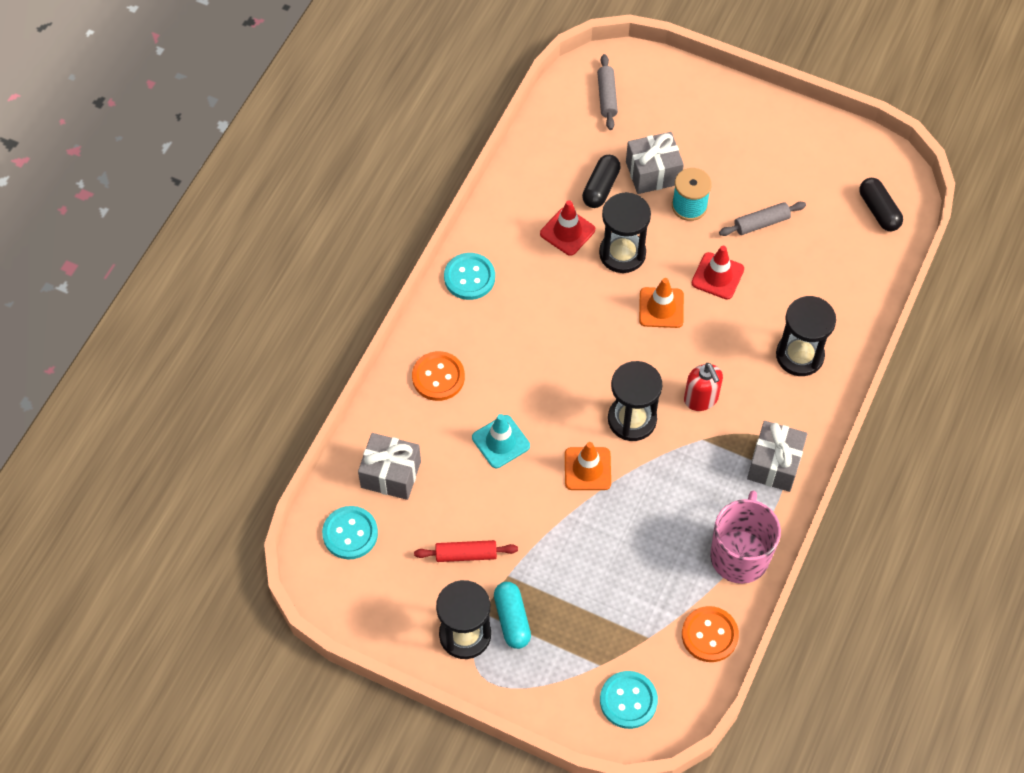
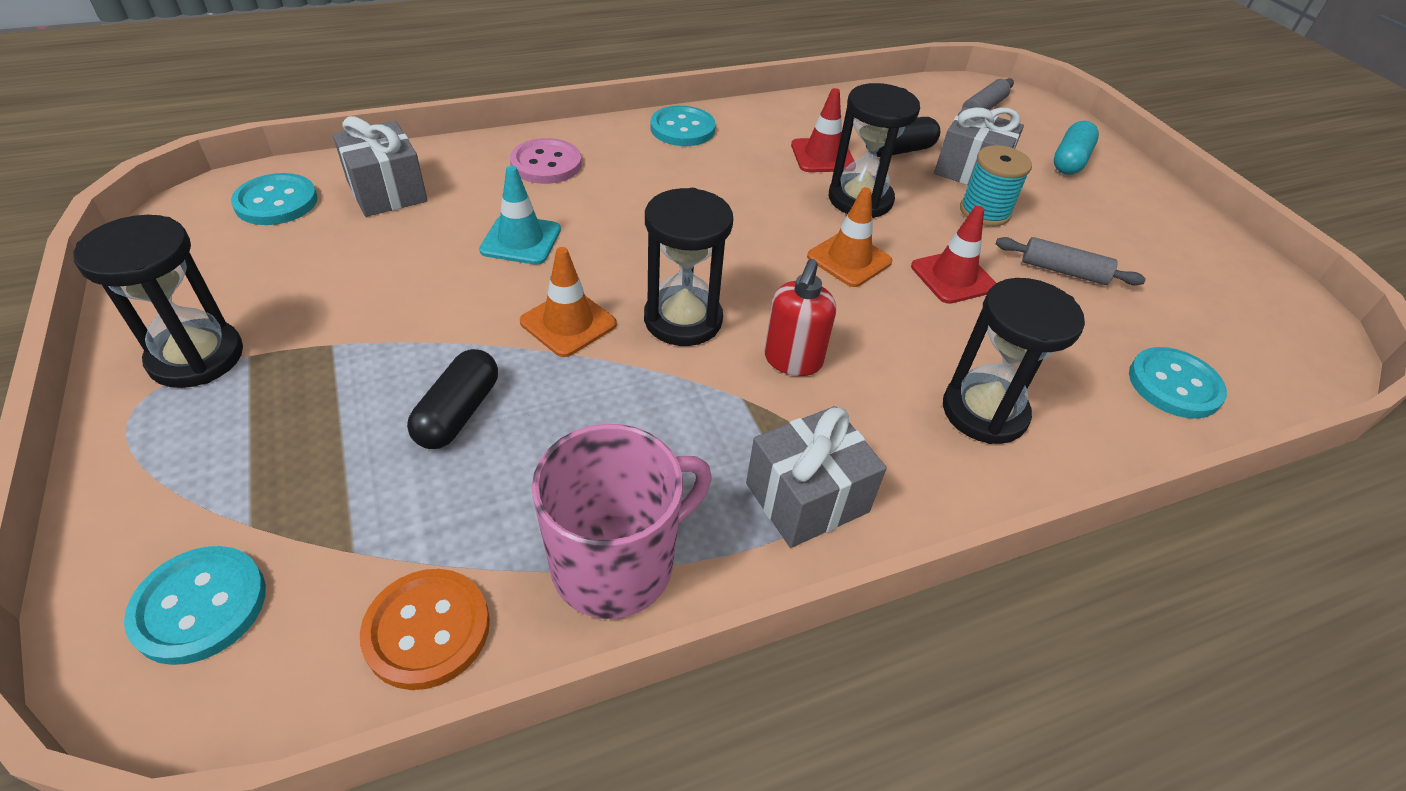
camera: 40 degrees right, 15 degrees down
(438, 377) = (546, 164): orange button -> pink button
(466, 555) = (330, 294): red rolling pin -> none
(512, 619) = (260, 385): turquoise capsule -> turquoise capsule (1070, 161)
(859, 266) = (1174, 385): none -> turquoise button
(879, 210) = (1255, 354): black capsule -> black capsule (458, 413)

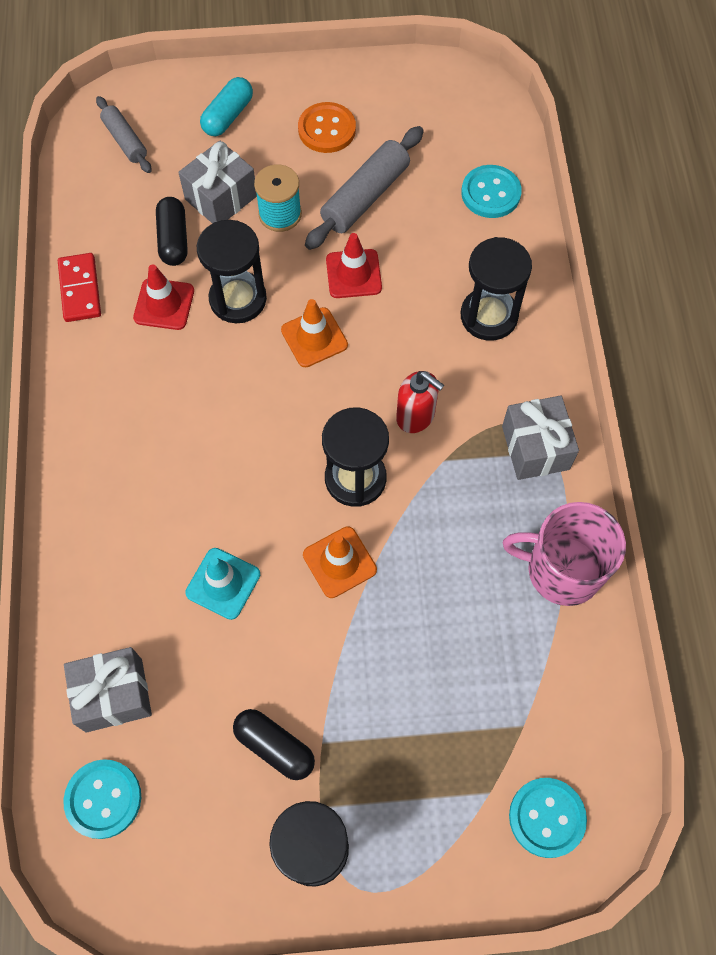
camera: 70 degrees left, 20 degrees up
(427, 630) = (587, 683): orange button -> orange button (327, 129)
(458, 413) = (417, 652): black capsule -> black capsule (275, 746)
(546, 164) = (107, 545): pink button -> none
(616, 564) = (562, 570): pink mug -> pink mug turned 60 degrees counterclockwise
(682, 129) = (81, 410): turquoise button -> none
(807, 110) = (80, 289): none -> red domino
(1063, 271) = (365, 197): grey rolling pin -> grey rolling pin, size x1.62
(1070, 161) = (228, 116): turquoise capsule -> turquoise capsule turned 75 degrees clockwise

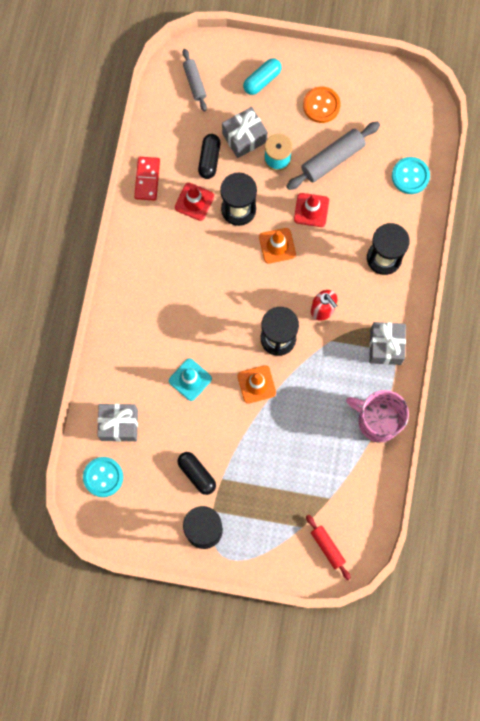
camera: 15 degrees right, 10 degrees up
(547, 817) = (327, 547): turquoise button -> red rolling pin

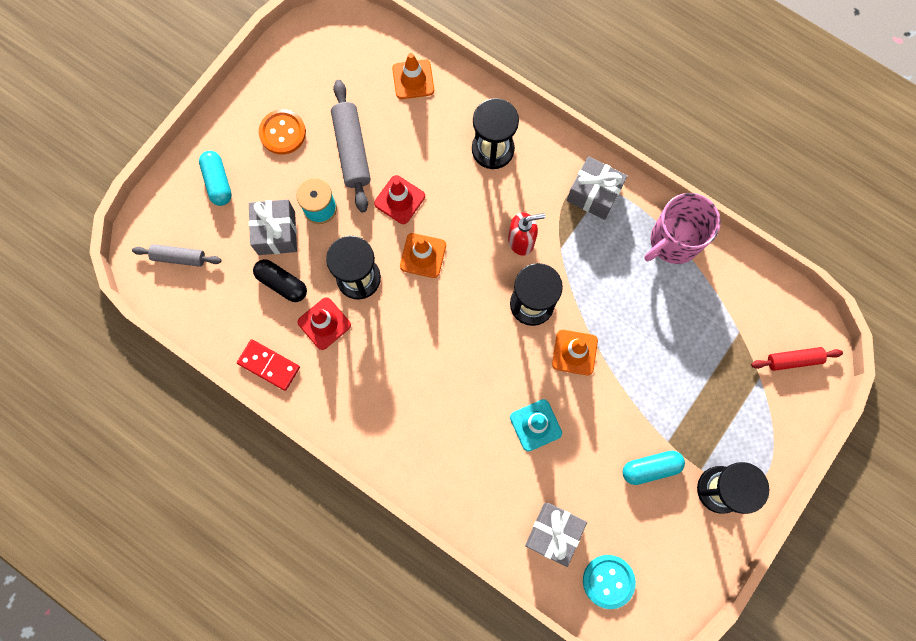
camera: 65 degrees left, 0 degrees up
(197, 474) = (651, 468): black capsule -> turquoise capsule
(410, 176) = (413, 79): turquoise button -> orange traffic cone

